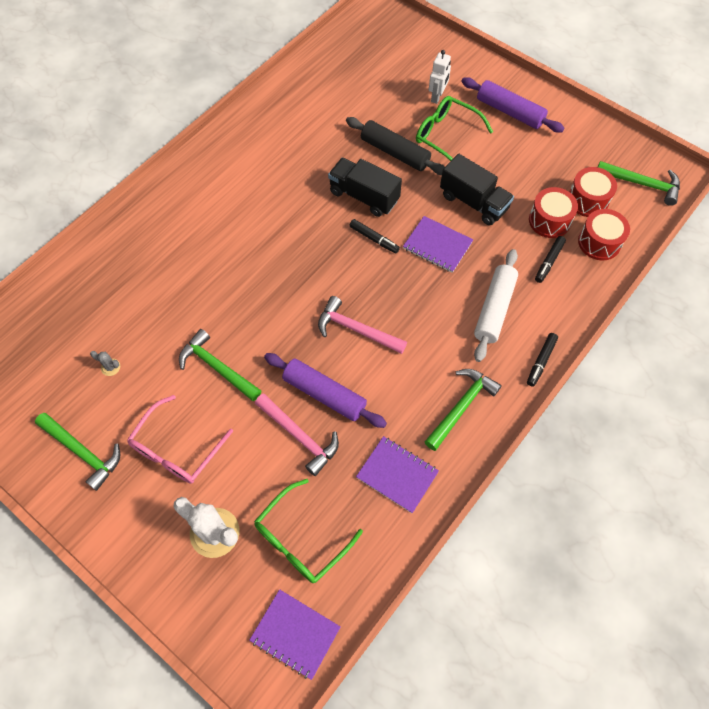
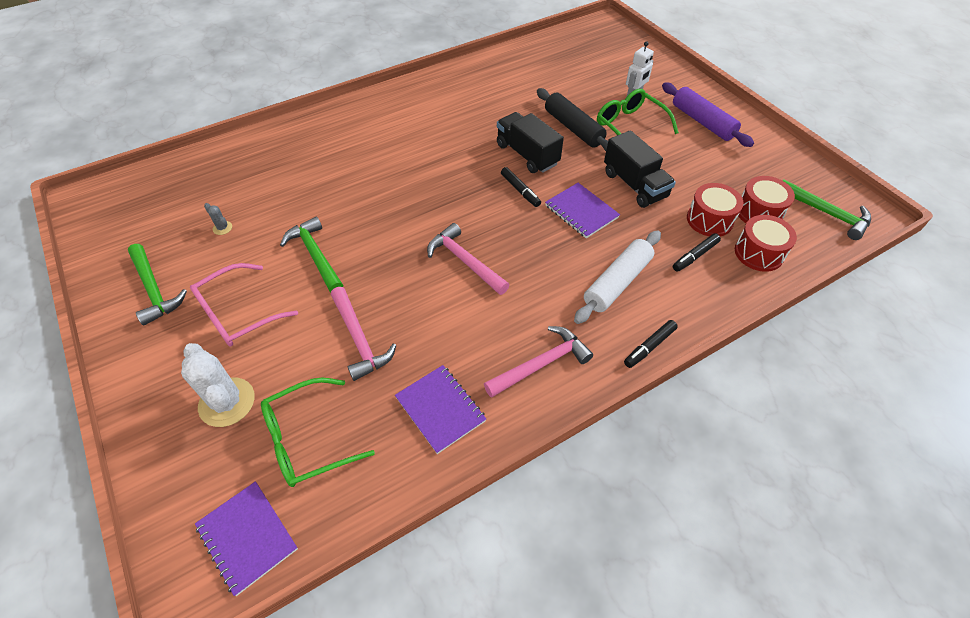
camera: 20 degrees right, 10 degrees down
(324, 394) = (404, 309): purple rolling pin -> none
(461, 407) = (541, 364): green hammer -> pink hammer

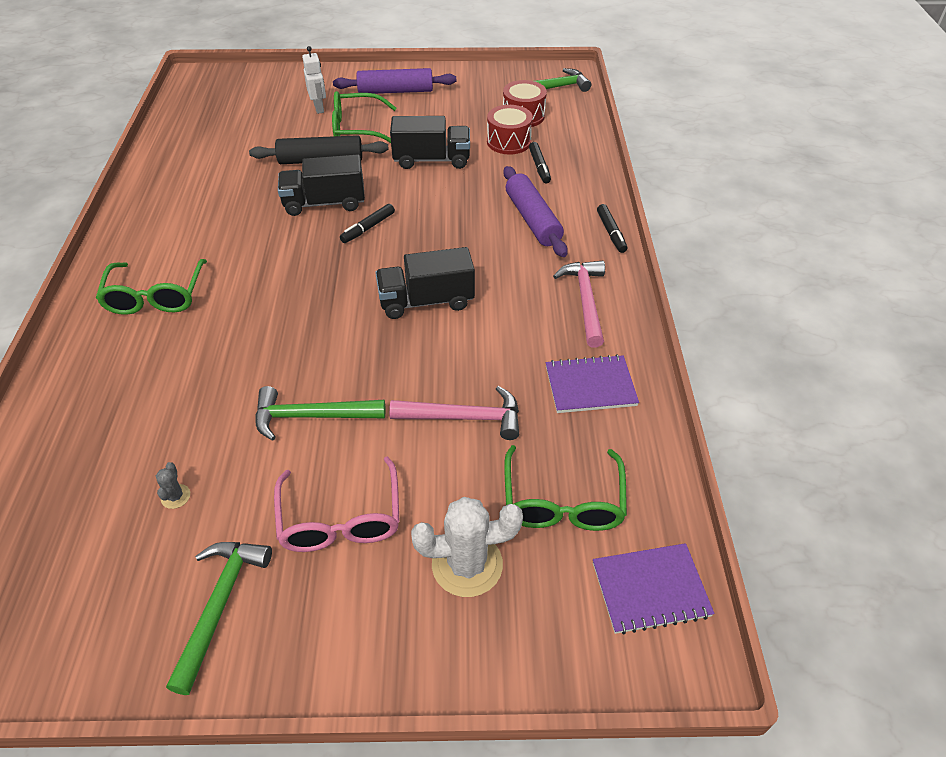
camera: 60 degrees left, 5 degrees down
(154, 290) = (220, 605): green hammer -> green hammer turned 75 degrees counterclockwise
(222, 228) = (175, 496): grey cactus -> grey cactus turned 75 degrees counterclockwise
(374, 130) = (155, 297): none -> green glasses
(465, 261) = (426, 301): pink hammer -> black truck
(520, 190) = (368, 228): black marker -> black marker turned 135 degrees clockwise
(581, 212) = (433, 203): purple notebook -> none
(617, 282) = (532, 219): white rolling pin -> purple rolling pin
(759, 253) = (563, 136): red drum -> none

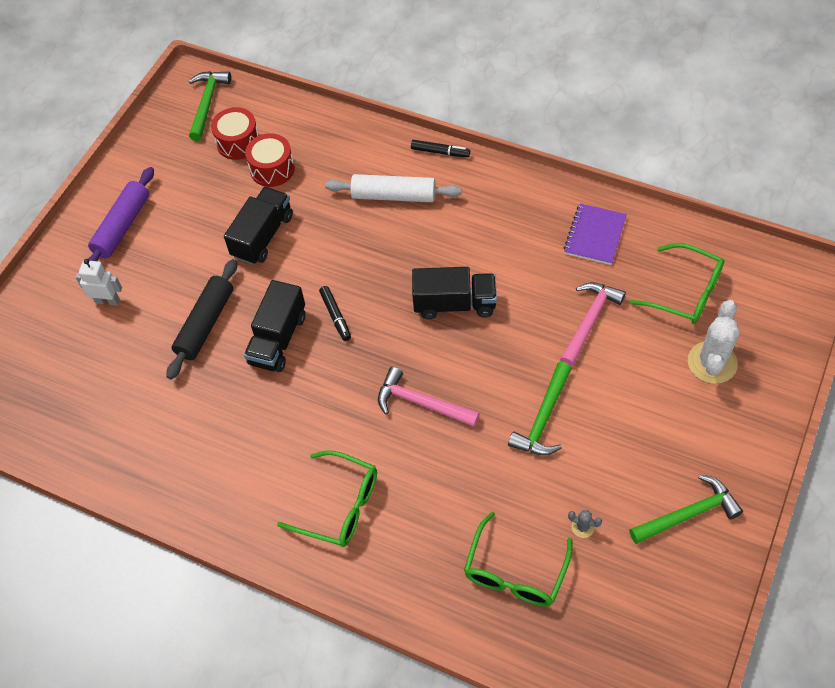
camera: 60 degrees left, 10 degrees up
(220, 605) = (688, 514): green hammer -> green hammer turned 120 degrees clockwise
(341, 519) = (647, 424): pink glasses -> none
(356, 129) = (170, 279): green glasses -> green glasses (515, 572)
(426, 301) = (454, 304): black truck -> black truck turned 105 degrees counterclockwise
(532, 219) = (393, 196): purple rolling pin -> white rolling pin
(539, 167) = (324, 162): black marker -> none
(585, 301) = (509, 201): pink hammer -> pink hammer (421, 403)
(650, 590) = (765, 275): purple notebook -> none

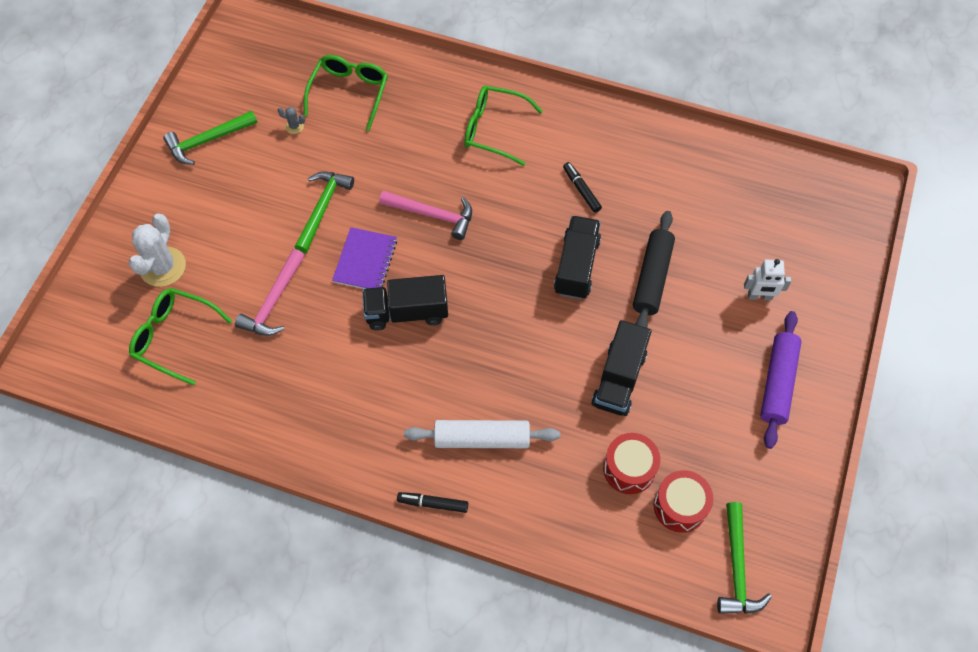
camera: 170 degrees right, 5 degrees up
(335, 316) = (524, 293): black marker -> black marker (581, 190)
(594, 235) = (259, 398): purple notebook -> purple notebook (365, 261)

